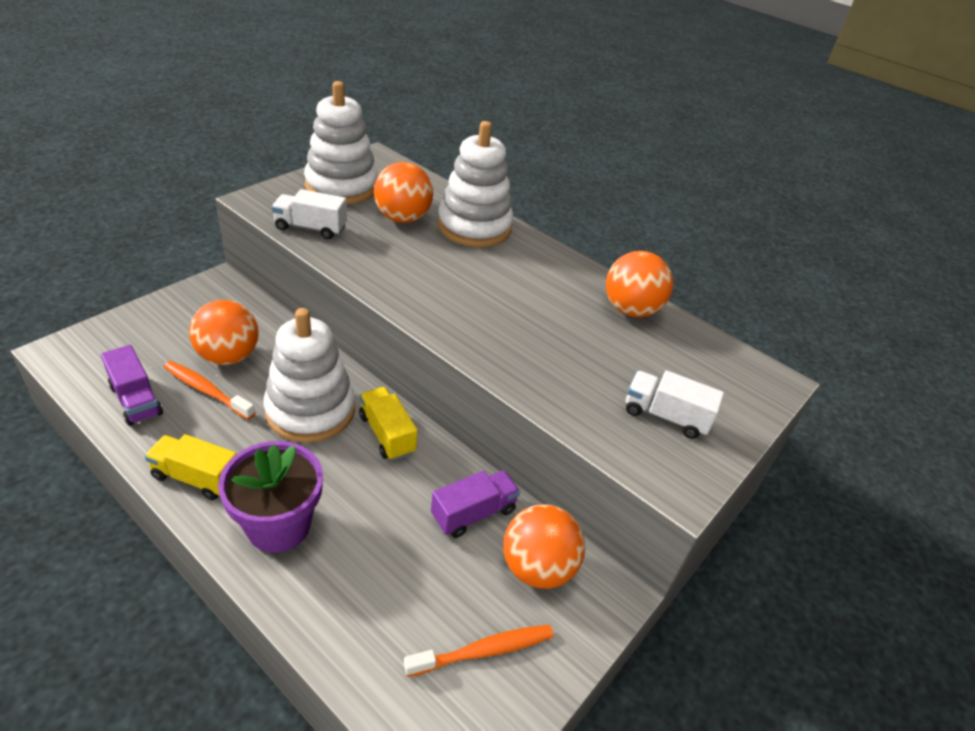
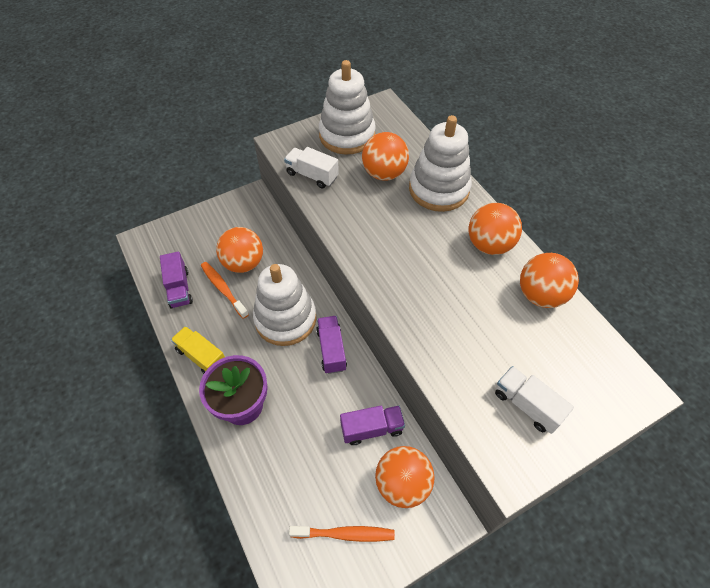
camera: 25 degrees right, 15 degrees up
(387, 434) = (331, 350): yellow truck -> purple truck
(554, 271) = (489, 245): none -> orange ball

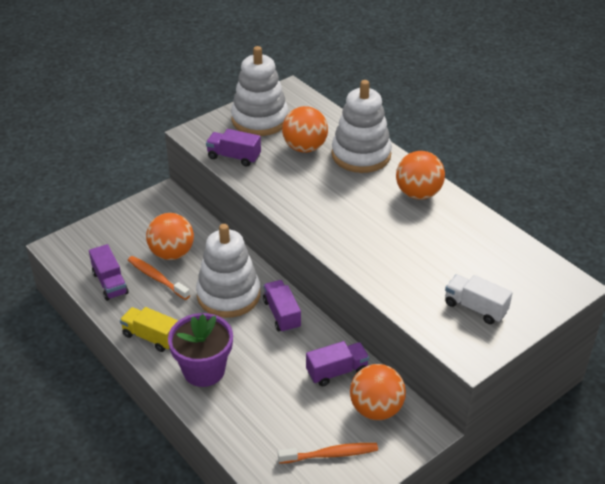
camera: 10 degrees left, 15 degrees down
(312, 175) = (234, 157): white truck -> purple truck
(540, 295) = (472, 226): orange ball -> none

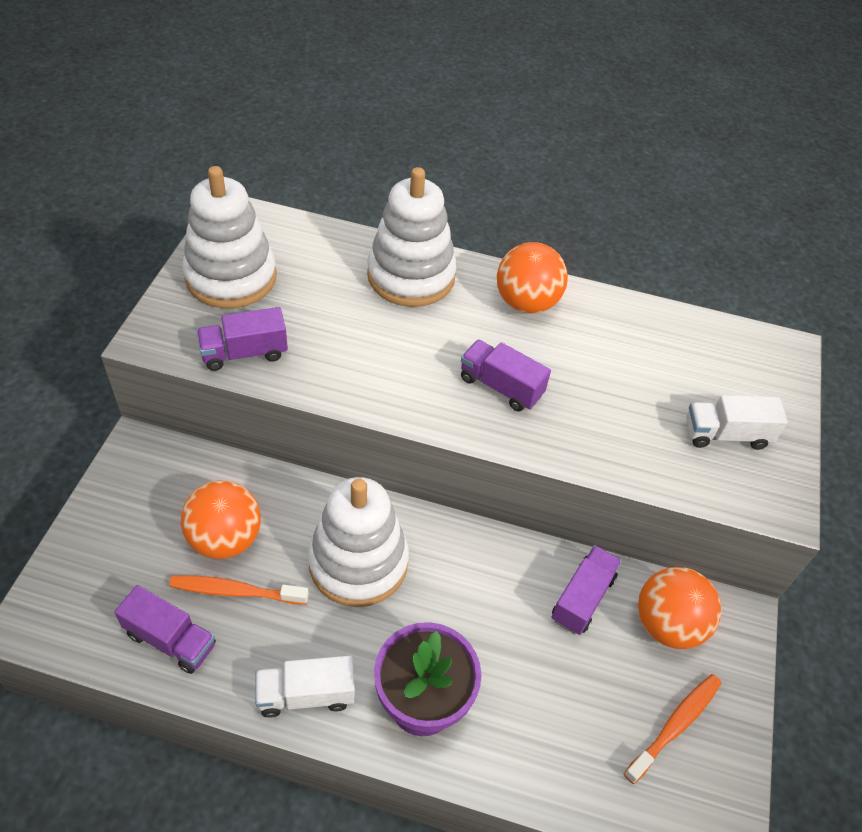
camera: 40 degrees left, 10 degrees up
(151, 337) = (306, 694): yellow truck -> white truck
(282, 314) = (450, 553): purple truck -> purple truck (501, 386)
(305, 148) = (330, 296): orange ball -> none

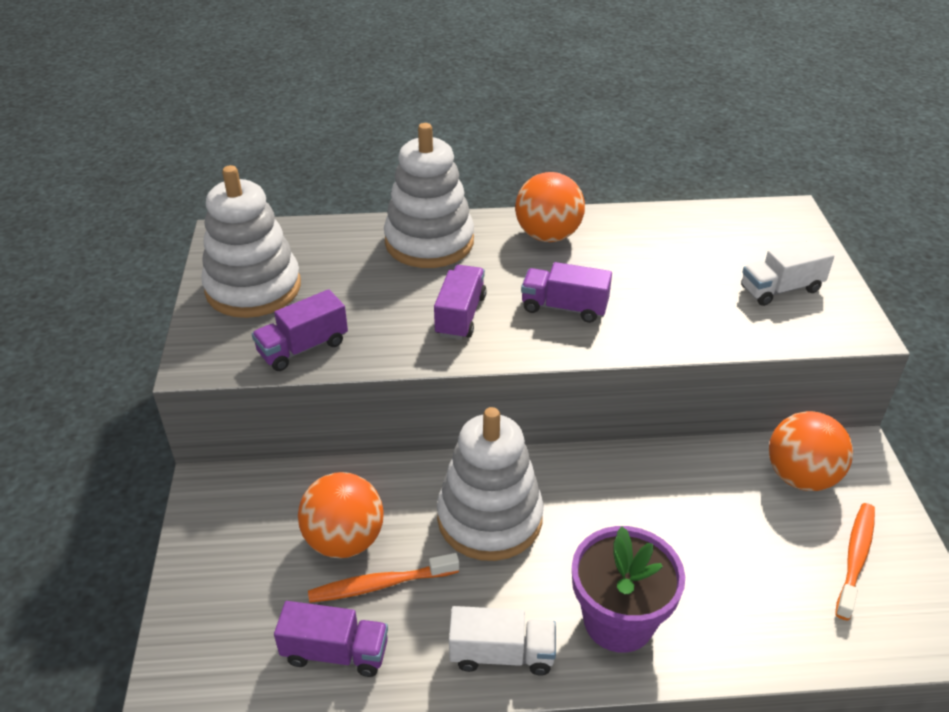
camera: 15 degrees left, 10 degrees down
(306, 694) = (502, 654): white truck -> white truck turned 150 degrees counterclockwise
(582, 598) = (714, 480): purple truck -> purple truck (460, 316)

